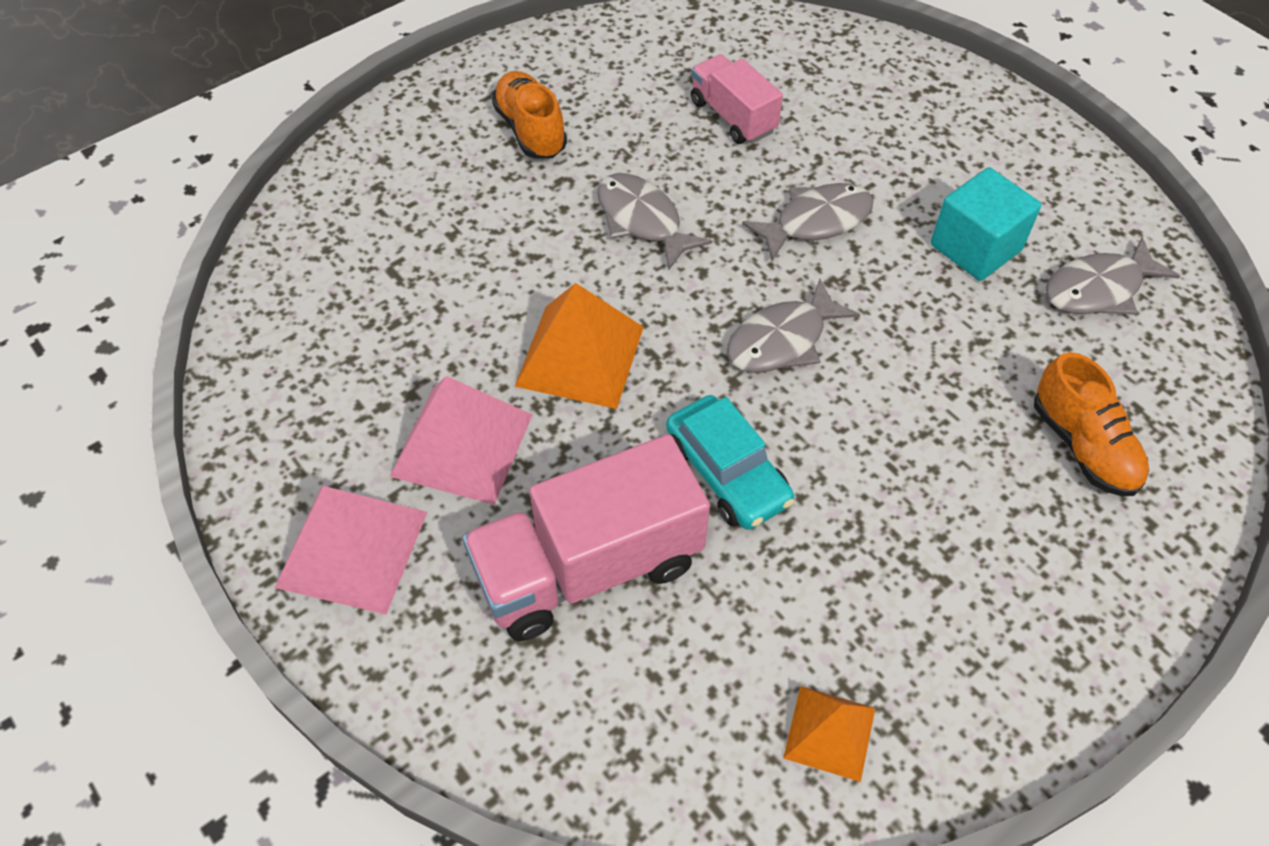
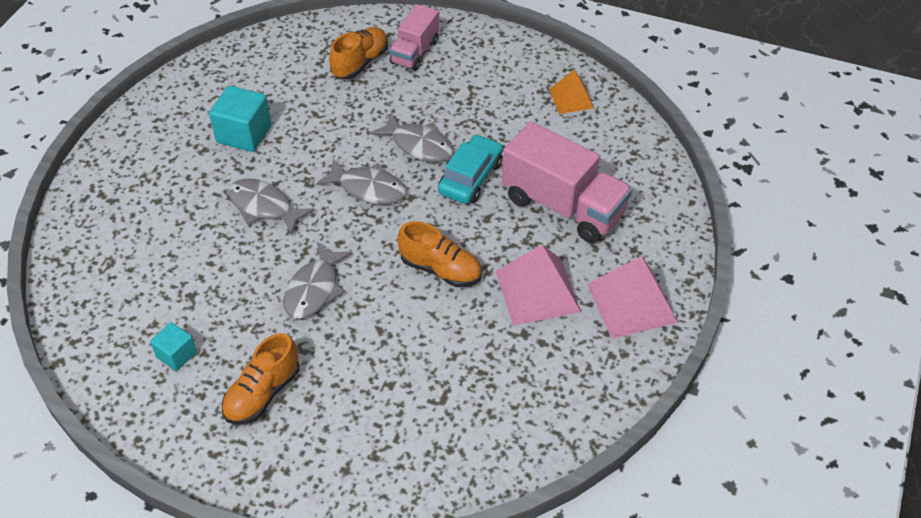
camera: 120 degrees left, 5 degrees down
(580, 356) = (441, 269): orange pyramid -> orange shoe
(636, 83) = (176, 354): none -> turquoise cube
(733, 116) = (185, 284): pink truck -> pink truck (415, 52)
(1098, 289) = (247, 80): grey fish -> grey fish (418, 145)

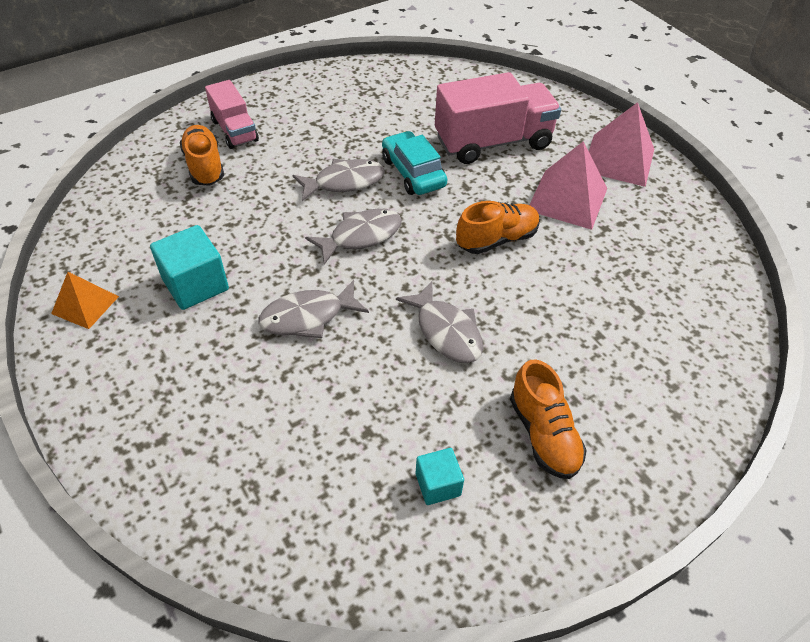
camera: 55 degrees left, 0 degrees up
(571, 98) = (388, 83): orange pyramid -> orange pyramid (85, 305)

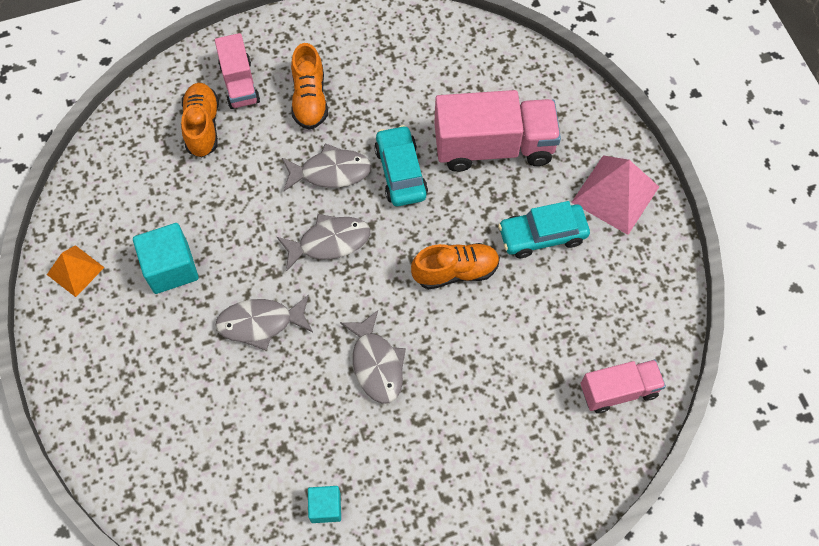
camera: 15 degrees right, 15 degrees up
(543, 434) = (426, 482): orange shoe -> orange shoe (310, 99)
(567, 199) = (542, 235): pink pyramid -> turquoise car
(702, 309) = (618, 390): none -> pink truck

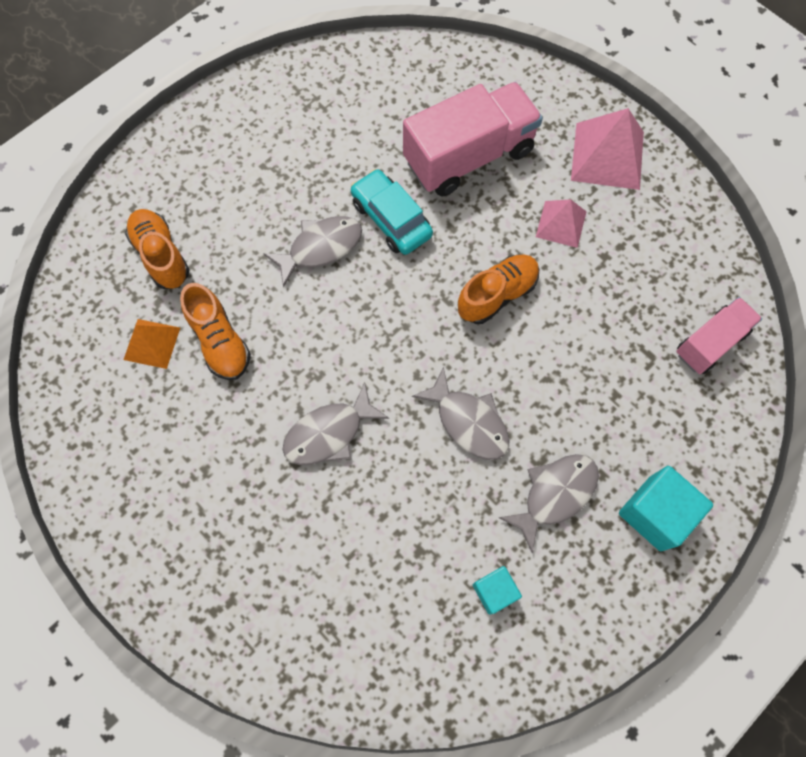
camera: 25 degrees left, 5 degrees up
(75, 271) = (100, 466): orange pyramid -> orange pyramid (151, 343)
(171, 268) = (204, 417): turquoise cube -> turquoise cube (655, 513)
(239, 83) = (178, 196): pink truck -> none
(310, 99) = (260, 182): orange shoe -> orange shoe (220, 341)
(329, 242) = (356, 319): grey fish -> grey fish (555, 495)
(542, 235) = (561, 224): turquoise car -> pink pyramid

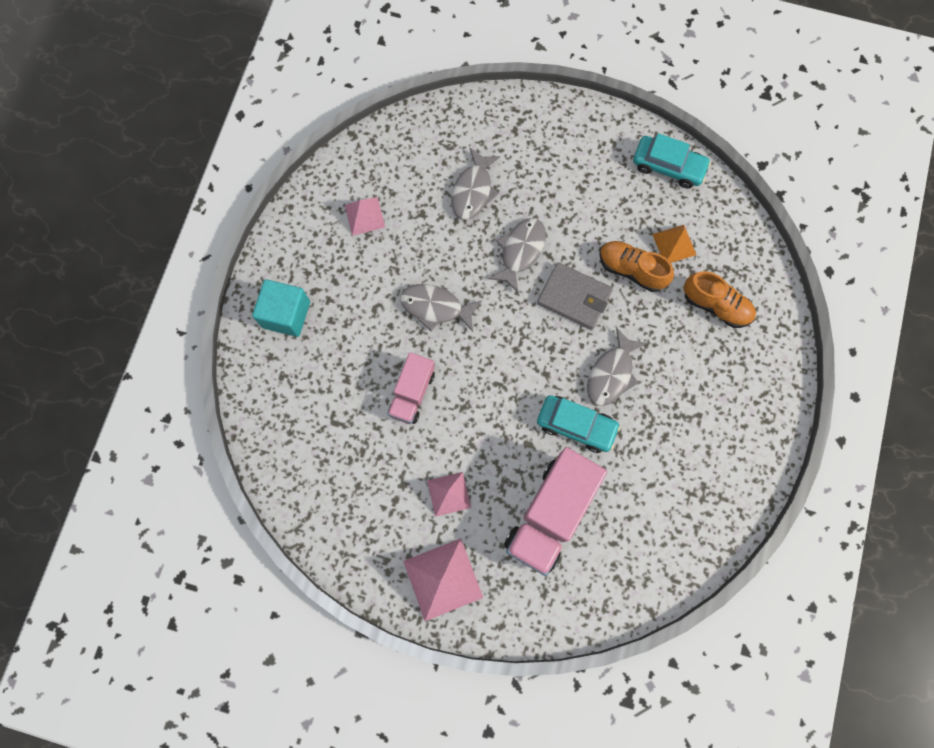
camera: 150 degrees right, 5 degrees up
(84, 438) = (668, 166): none -> turquoise car
(304, 346) = (574, 297): none -> grey wallet
(494, 591) = (364, 216): turquoise cube -> pink pyramid
(497, 294) = (465, 408): orange shoe -> none
(555, 495) = (355, 291): grey fish -> grey fish (473, 190)
(710, 343) = (296, 456): pink truck -> pink truck (412, 393)

